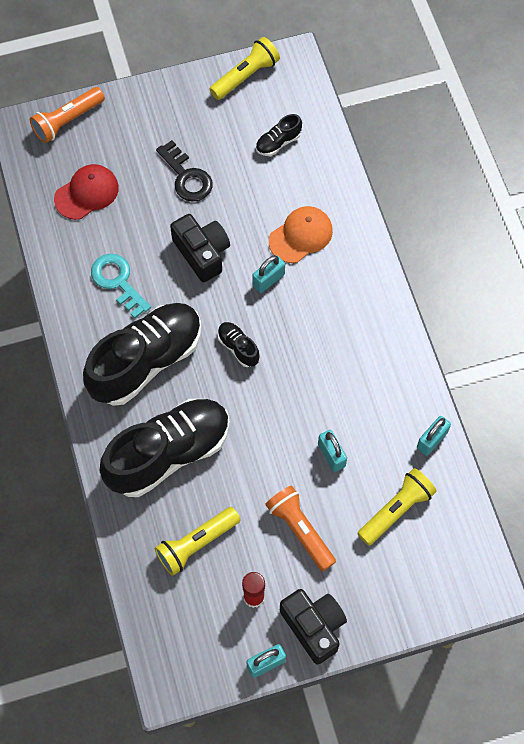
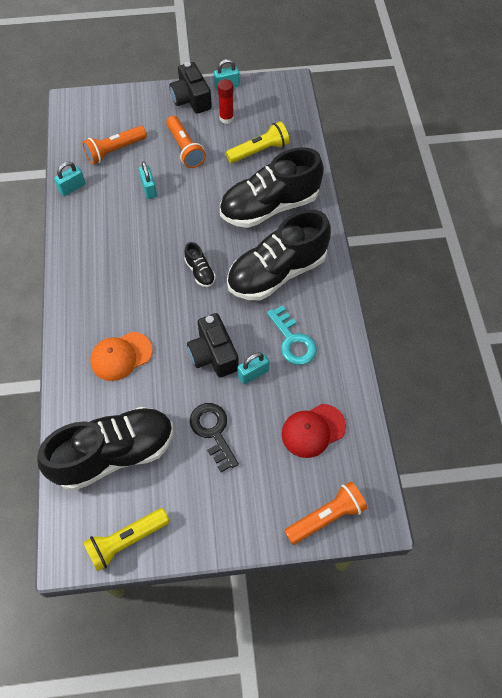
camera: 170 degrees left, 5 degrees down
(268, 280) = (160, 322): turquoise padlock -> turquoise padlock (253, 373)
(278, 142) = (114, 454): black shoe -> black shoe, size x2.41
(396, 510) = (114, 151): yellow flashlight -> orange flashlight

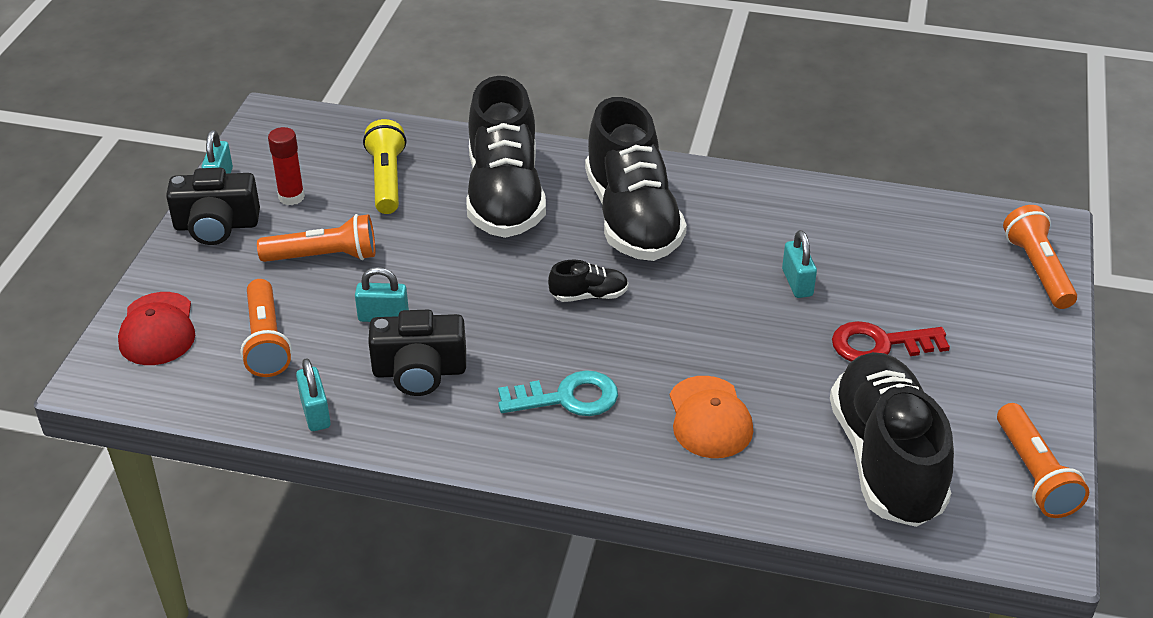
camera: 70 degrees left, 20 degrees down
(126, 541) = (1034, 474): yellow flashlight -> orange flashlight
(213, 354) = (748, 315): black camera -> black camera (419, 371)
(213, 432) = (880, 344): black key -> red key
(292, 340) = (757, 232): turquoise key -> turquoise key (567, 398)
(313, 430) = (907, 249): red cap -> red cap (157, 329)

